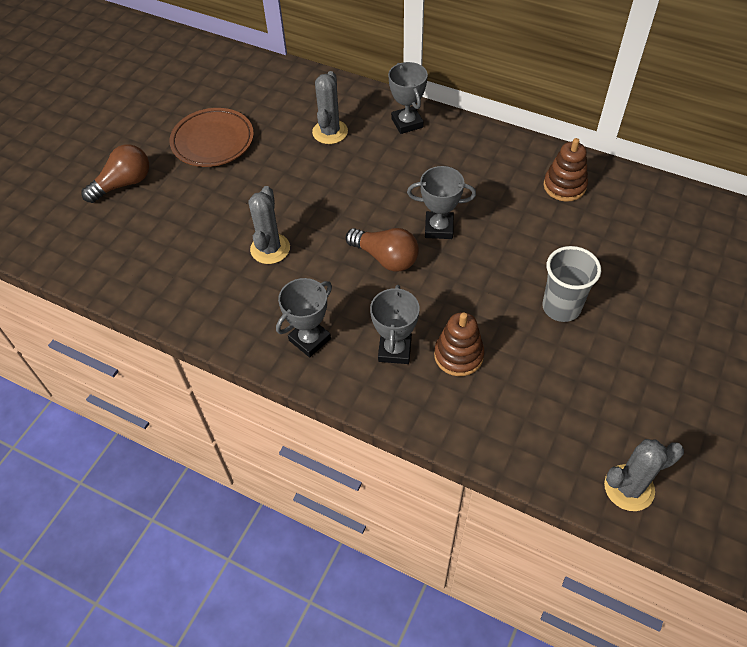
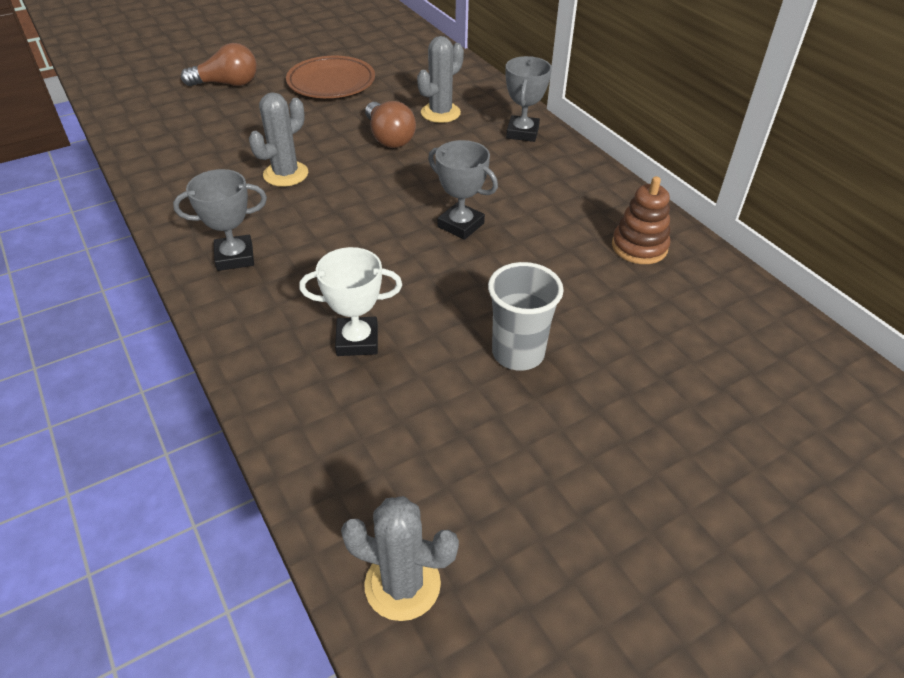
camera: 30 degrees right, 10 degrees down
(385, 258) = (380, 226): brown light bulb -> brown light bulb (389, 138)
(395, 350) = (300, 304): grey trophy -> none
(458, 355) = (357, 341): brown stacking toy -> white trophy

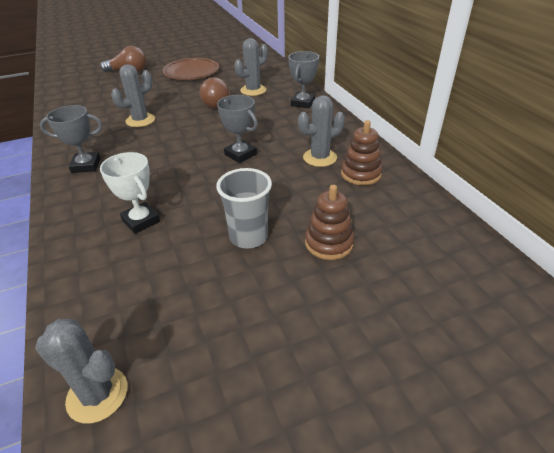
camera: 10 degrees right, 5 degrees down
(357, 341) = (141, 221): white trophy -> white trophy turned 45 degrees clockwise
(575, 224) = (320, 158): none -> grey cactus
(627, 353) = (329, 243): none -> brown stacking toy

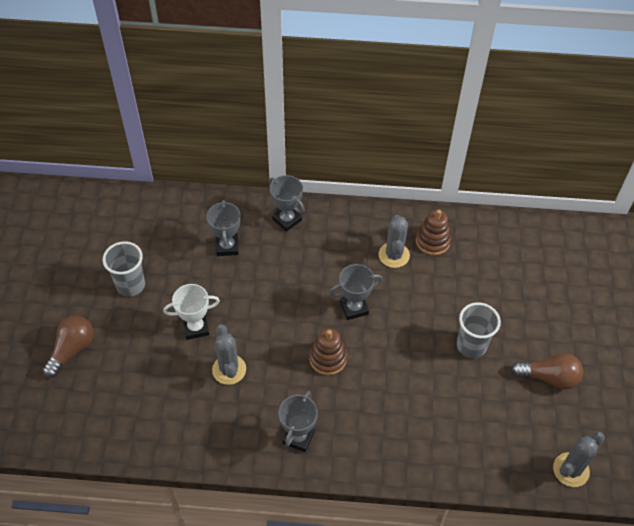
camera: 65 degrees left, 15 degrees up
(141, 221) = (415, 410): white trophy -> white trophy (196, 328)
(191, 72) = (130, 285): brown plate -> grey cup
(214, 103) = (233, 291): brown light bulb -> brown light bulb (549, 377)
(253, 90) = (227, 246): grey cactus -> grey trophy
(329, 243) = (501, 302): brown stacking toy -> brown stacking toy (328, 358)

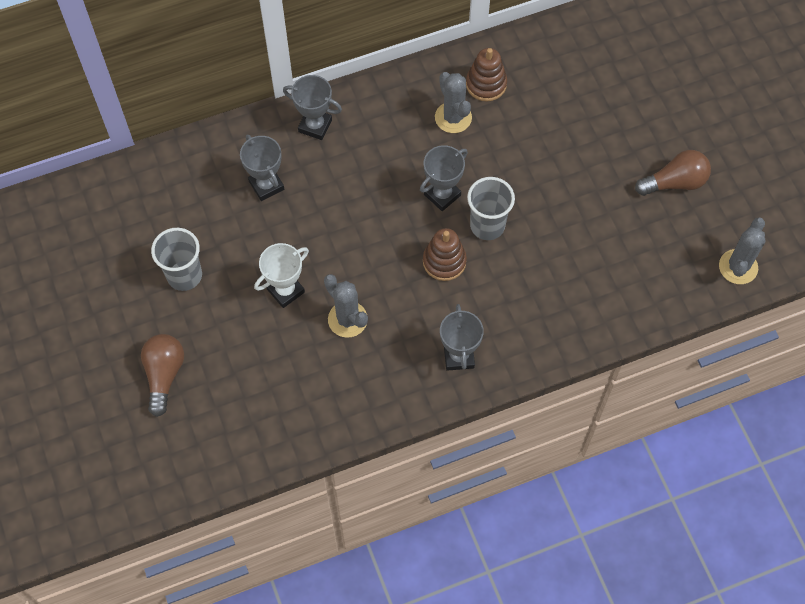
camera: 25 degrees left, 10 degrees up
(471, 346) = (583, 183): grey cup -> grey cup (487, 225)

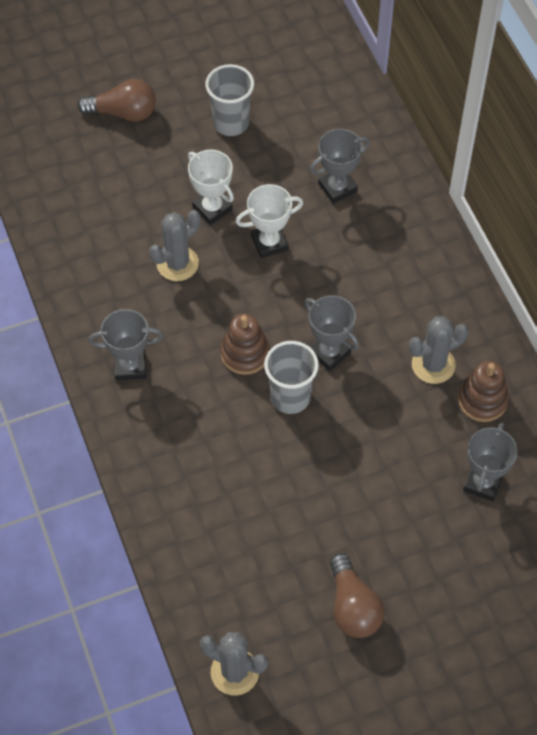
camera: 90 degrees right, 5 degrees down
(315, 126) = (414, 230): grey trophy -> grey trophy (483, 483)
(326, 242) = (269, 243): none -> white trophy

